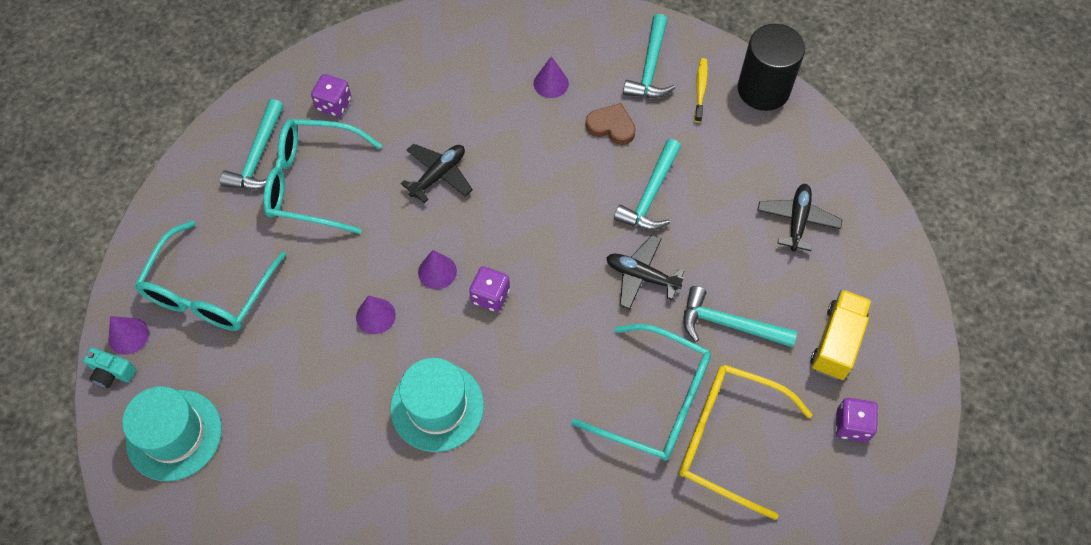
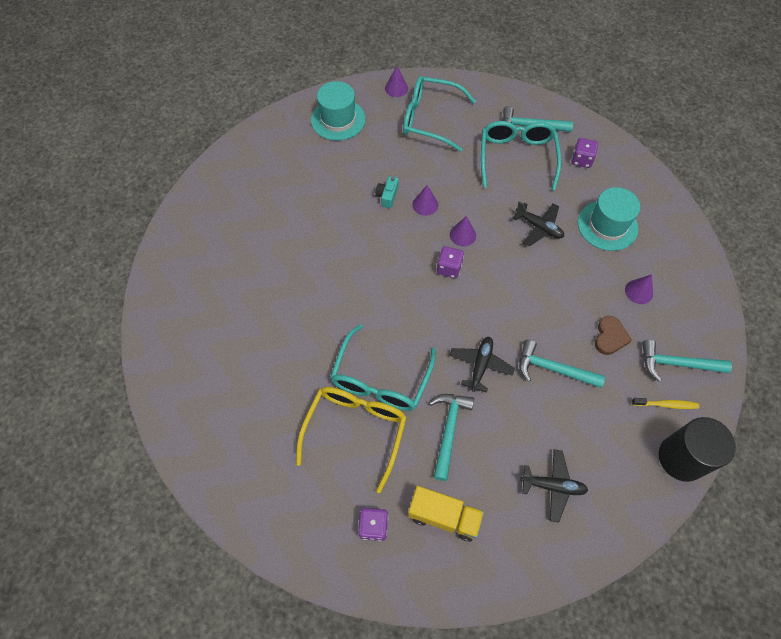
camera: 85 degrees right, 0 degrees up
(112, 372) = (373, 86): turquoise camera -> turquoise camera (387, 196)
(437, 406) = (365, 246): turquoise hat -> turquoise hat (607, 225)

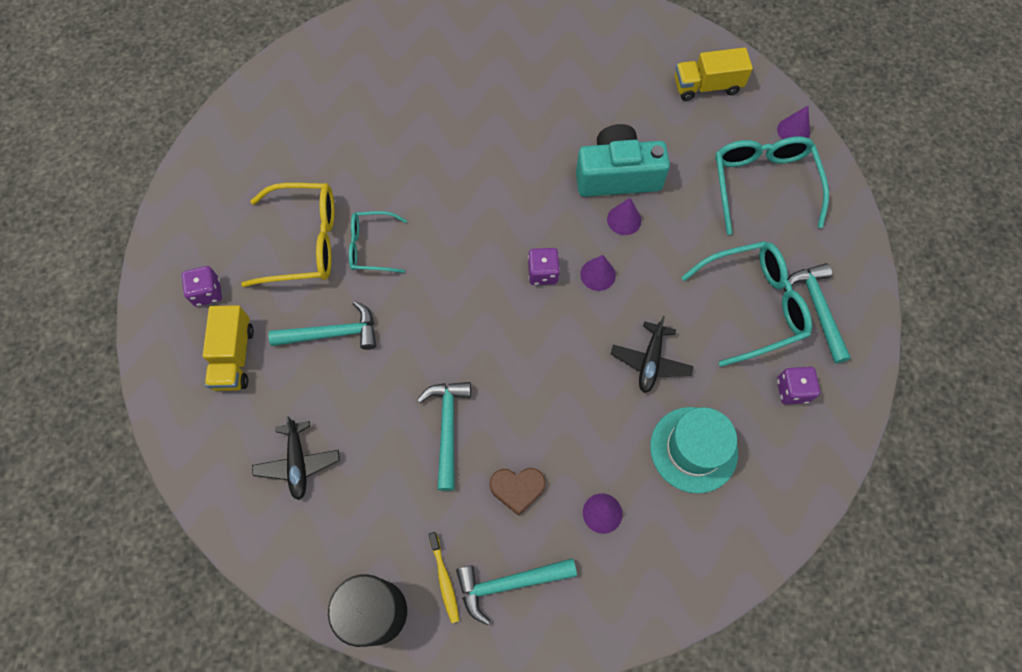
camera: 70 degrees right, 5 degrees up
(338, 119) = (707, 86): turquoise hat -> yellow truck
(381, 379) = (371, 247): turquoise glasses -> turquoise glasses, size x0.60
(387, 196) = (617, 175): turquoise camera -> turquoise camera, size x2.29
(480, 365) = (424, 344): black plane -> none
(676, 364) = (509, 584): turquoise hammer -> turquoise hammer turned 90 degrees counterclockwise

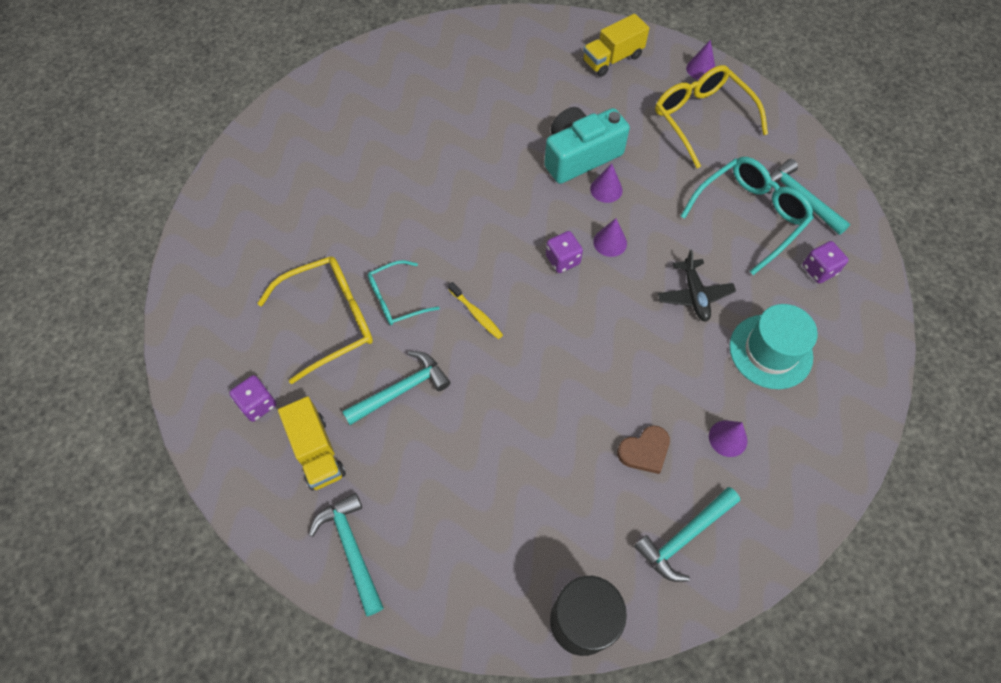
camera: 25 degrees left, 5 degrees down
(298, 463) = (432, 521): black plane -> none
(444, 579) = (626, 561): yellow toothbrush -> yellow toothbrush (476, 314)
(447, 428) = (553, 427): turquoise hammer -> turquoise hammer (351, 548)
(762, 184) = (701, 118): turquoise glasses -> yellow glasses

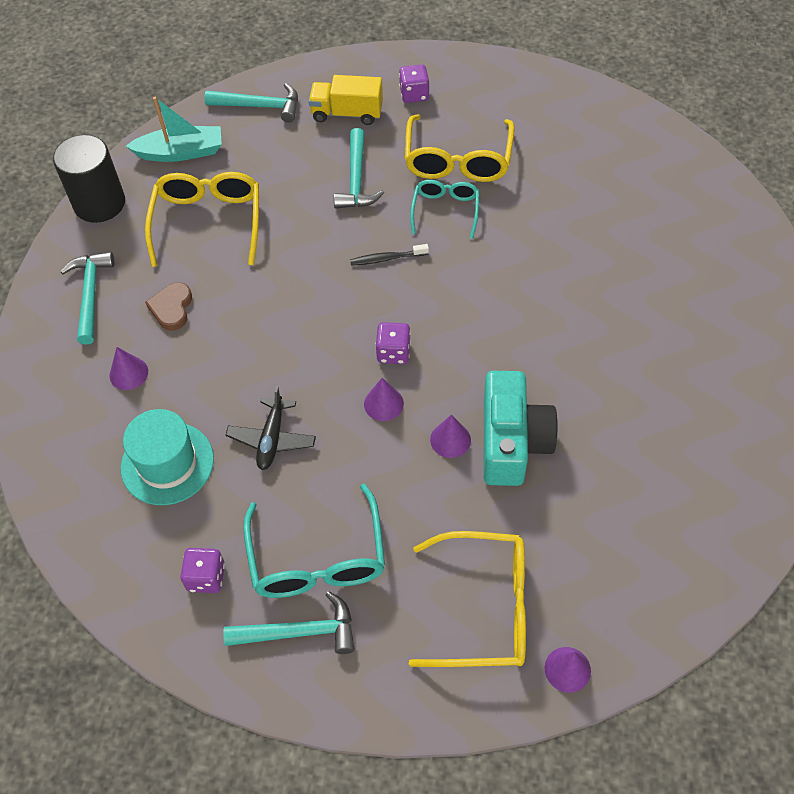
camera: 125 degrees right, 5 degrees down
(463, 586) = (181, 152): none -> turquoise boat
(476, 314) = (387, 258): yellow toothbrush -> black toothbrush
(533, 489) = (208, 222): none -> yellow glasses
(612, 59) = (646, 570): yellow truck -> none
(694, 295) = (272, 439): black plane -> black plane turned 105 degrees counterclockwise

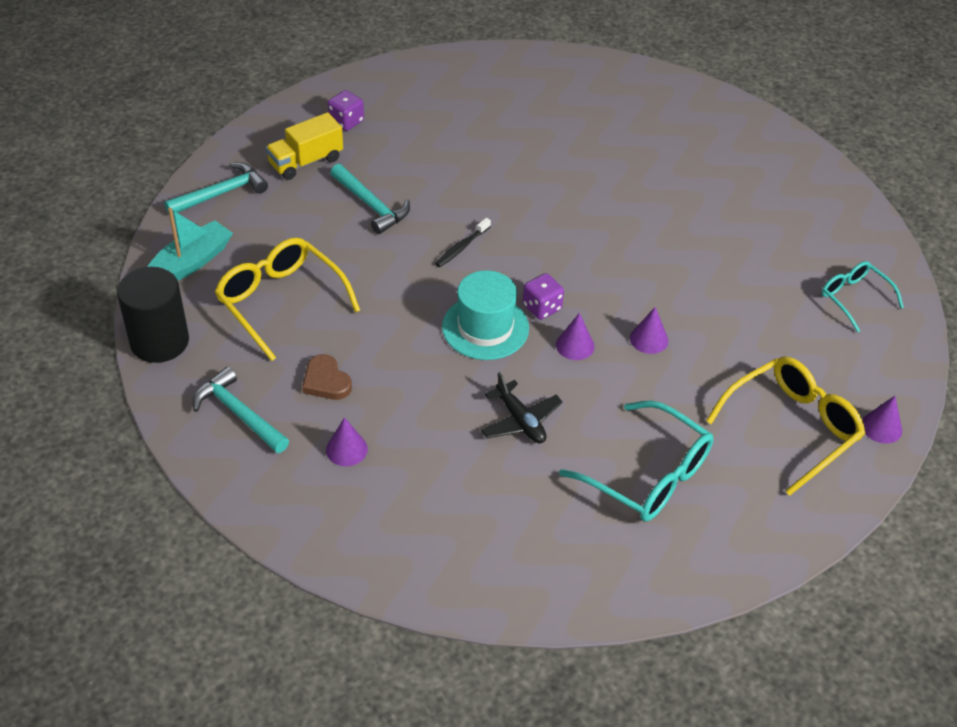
camera: 45 degrees left, 10 degrees down
(167, 463) = (458, 490): turquoise hat -> turquoise hat (485, 327)
(206, 577) = (583, 544): purple dice -> none
(300, 632) = (692, 530): turquoise hammer -> none
(445, 210) = (467, 190): turquoise glasses -> turquoise glasses (854, 298)
(458, 161) = (437, 151): yellow glasses -> none
(512, 441) = (691, 314): turquoise camera -> none

